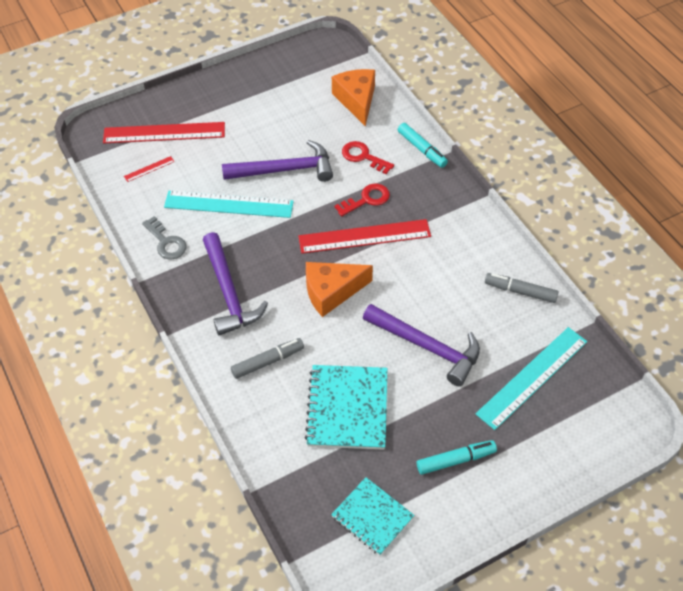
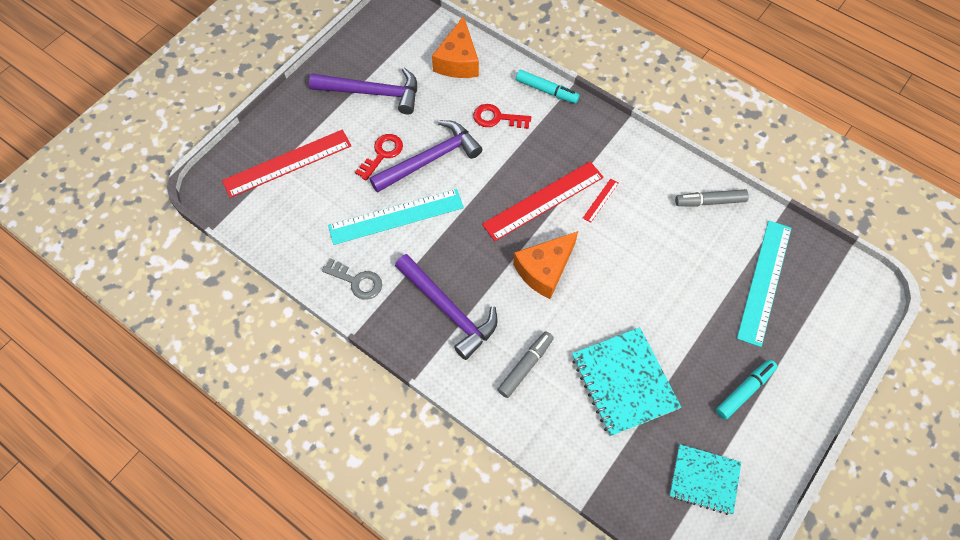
camera: 25 degrees left, 10 degrees up
(149, 169) = (294, 208): red ruler -> red ruler (600, 200)
(356, 100) = (458, 61): orange cheese -> orange cheese turned 135 degrees counterclockwise
(367, 199) = (524, 161): red key -> red key (382, 154)
(427, 347) = (660, 290): purple hammer -> purple hammer (373, 93)

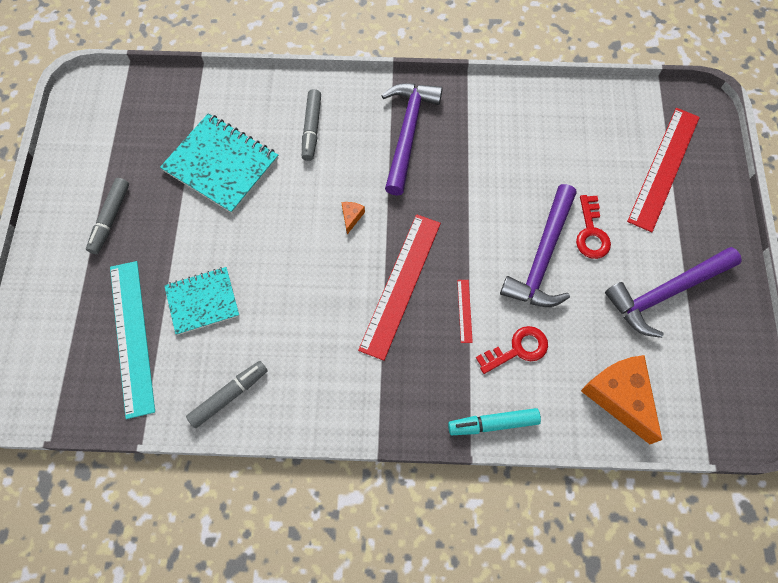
camera: 145 degrees right, 5 degrees up
(357, 281) = (502, 109): grey key -> none
(396, 217) = (521, 181): turquoise ruler -> none
(448, 310) = (408, 133): purple hammer -> purple hammer turned 90 degrees clockwise
(544, 270) = (351, 217): orange cheese -> orange cheese, size x0.41
(600, 200) = (345, 322): red ruler -> red ruler (464, 310)
(704, 479) = (116, 131): turquoise notebook -> turquoise notebook (202, 301)
(744, 391) = (110, 219): turquoise marker -> grey marker

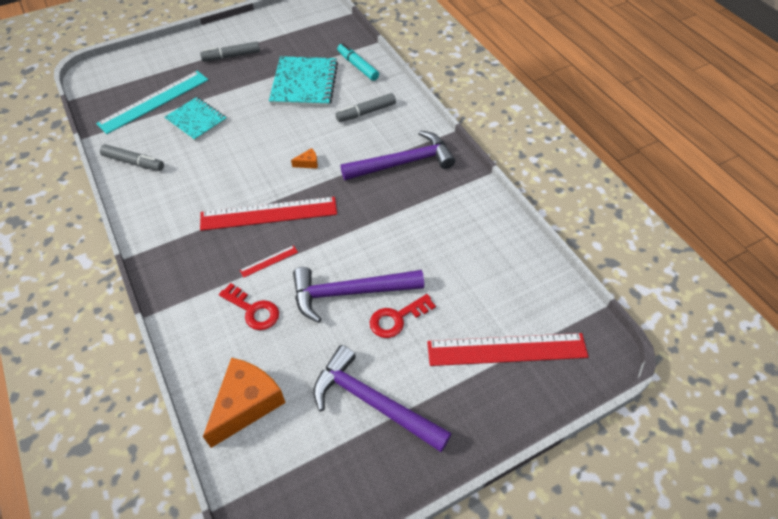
camera: 60 degrees right, 15 degrees down
(493, 423) = (179, 320): turquoise marker -> turquoise marker (357, 66)

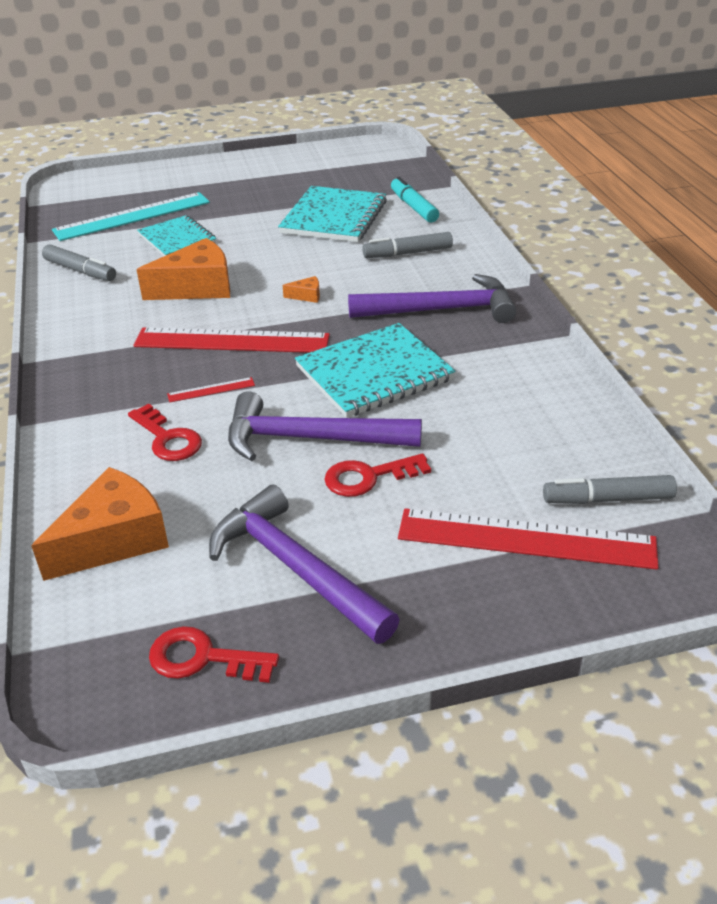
camera: 15 degrees right, 15 degrees down
(227, 166) = (197, 287): none -> orange cheese
(231, 56) = (249, 183): grey marker -> grey marker (608, 499)
(337, 485) = (203, 658): none -> red key
(375, 227) = (374, 373): none -> turquoise notebook

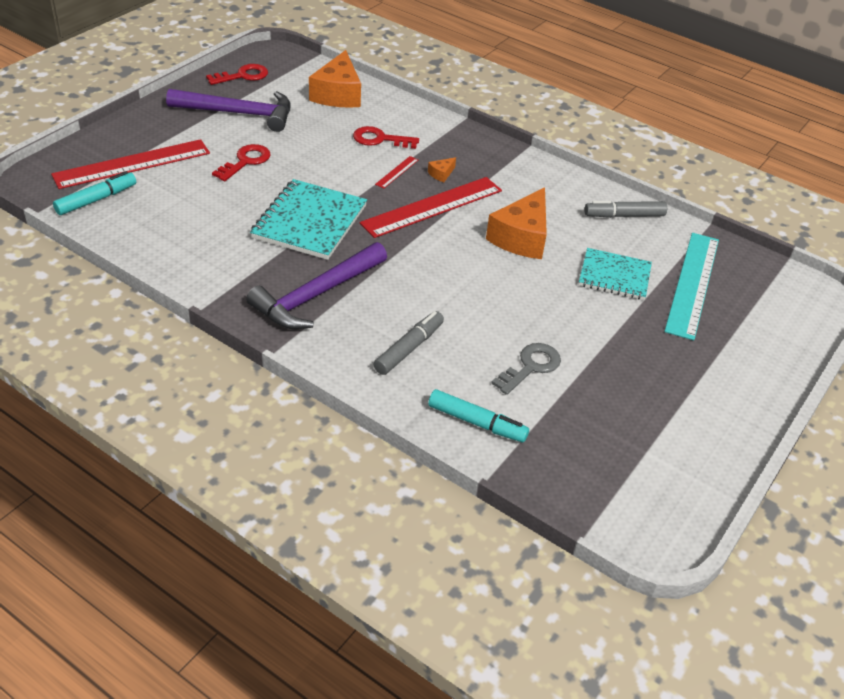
camera: 135 degrees right, 5 degrees up
(307, 296) = (433, 264): orange cheese -> orange cheese (441, 174)
(310, 438) = (302, 168): purple hammer -> none
(334, 217) = (531, 367): turquoise notebook -> grey key
(608, 499) = (96, 200): grey marker -> turquoise marker

